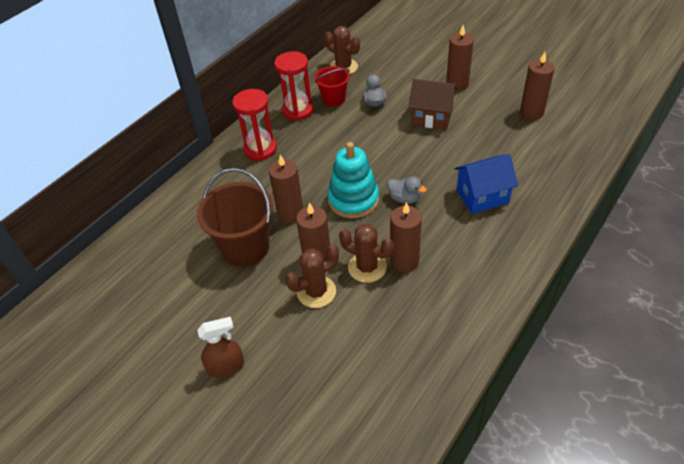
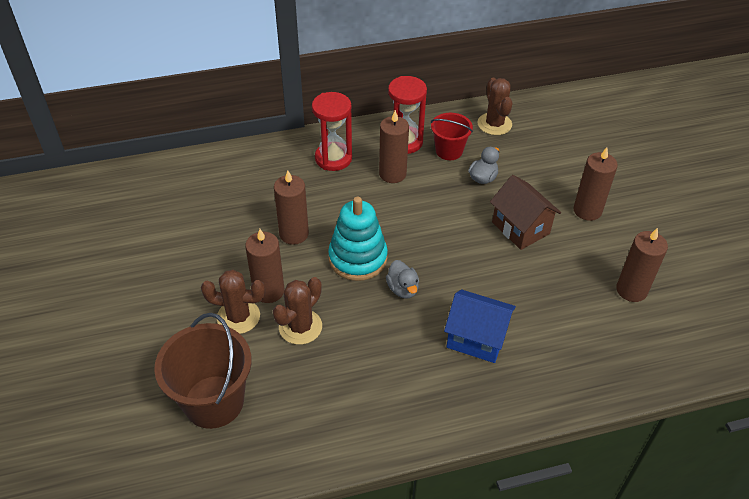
camera: 35 degrees right, 0 degrees up
(226, 367) = (112, 325): brown spray bottle -> none
(245, 247) = (228, 238): brown bucket -> brown bucket (214, 401)
(367, 267) = (300, 327): brown cactus -> brown cactus turned 60 degrees clockwise
(404, 261) = (337, 345): brown candle -> brown candle (392, 174)

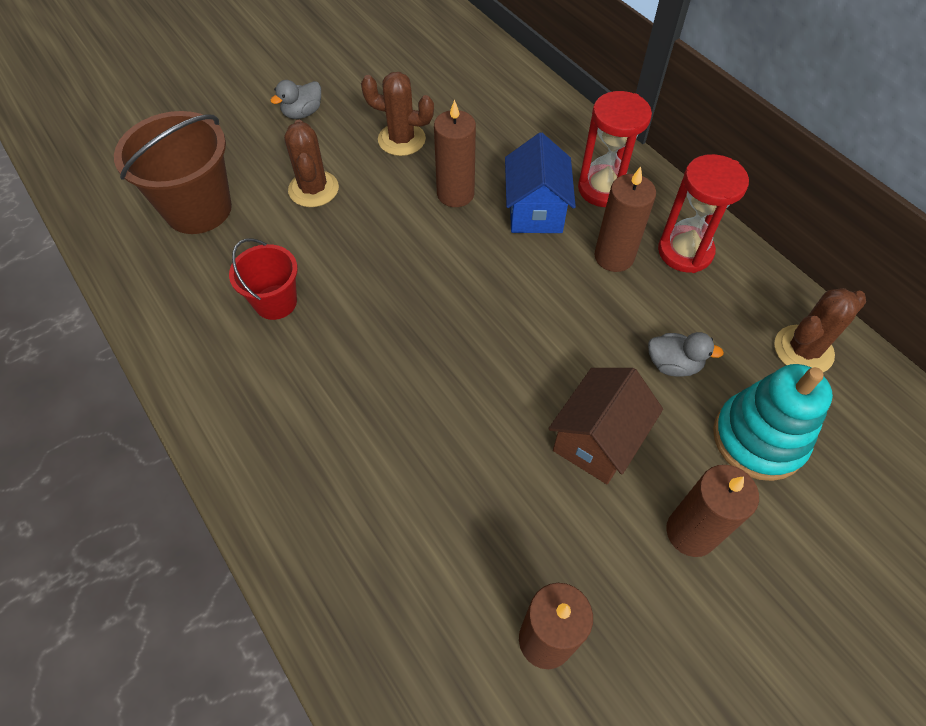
camera: 70 degrees right, 10 degrees up
(269, 291) = (359, 201): brown candle -> none
(300, 327) = (318, 246): brown cactus -> brown cactus (401, 139)
(358, 258) = (445, 266): turquoise stacking toy -> turquoise stacking toy (758, 438)
(403, 289) = (416, 327): grey duck -> grey duck (302, 113)
(449, 151) = (702, 307): red bucket -> red bucket (275, 302)
(476, 338) = (365, 433): blue house -> blue house (535, 211)

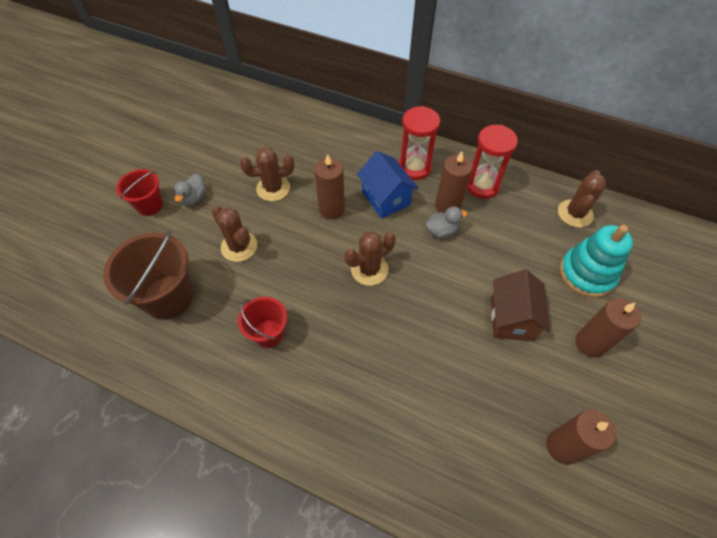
camera: 30 degrees left, 0 degrees up
(250, 101) = (149, 205): none -> red bucket
(449, 287) = (369, 269): none -> brown cactus
(673, 364) = (520, 254): grey duck -> grey duck (441, 231)

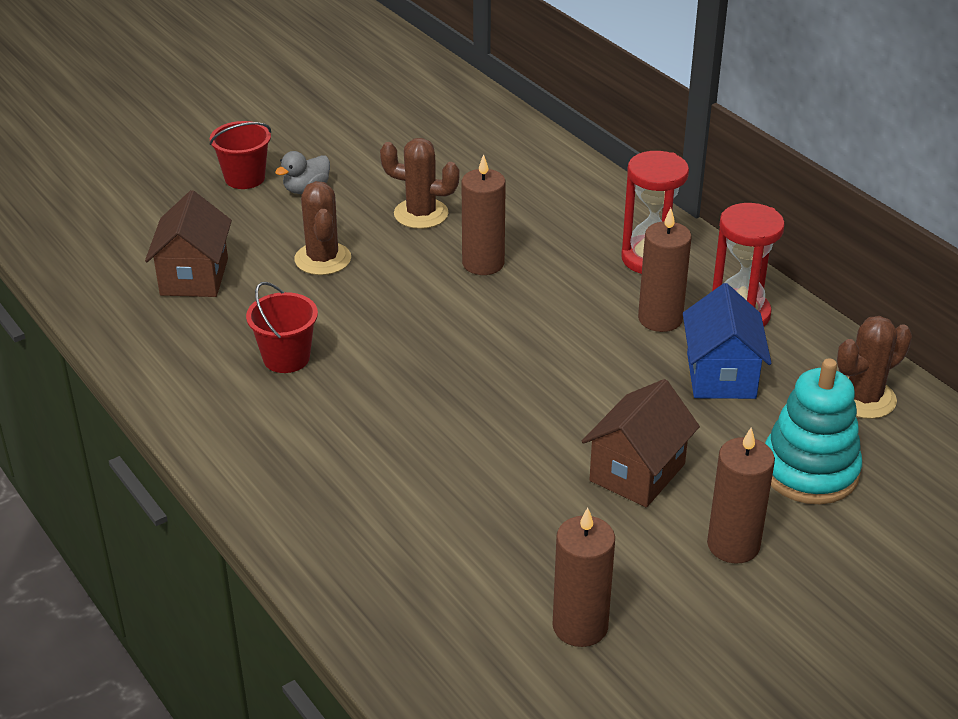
camera: 30 degrees right, 20 degrees down
(168, 297) = (194, 277): brown bucket -> brown house
(369, 269) = (478, 345): brown cactus -> none
(386, 198) = (573, 278): blue house -> blue house (721, 375)
(441, 231) = (623, 342): grey duck -> none

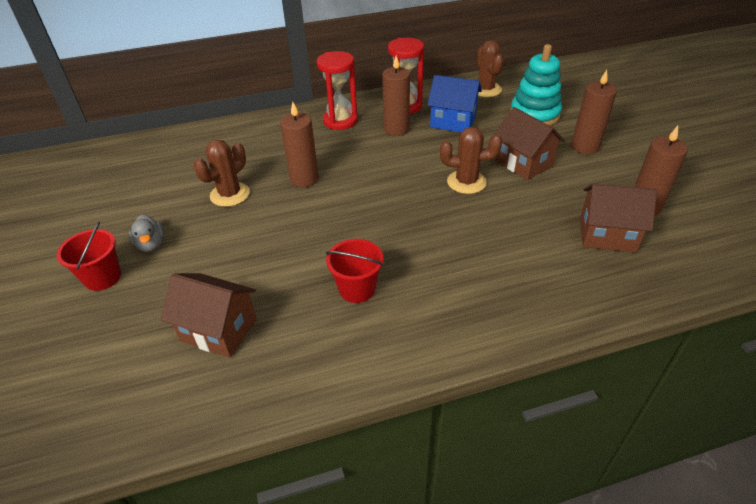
camera: 70 degrees left, 5 degrees up
(323, 259) = (248, 250): brown cactus -> brown cactus (466, 182)
(484, 581) = (607, 235): none -> brown house

